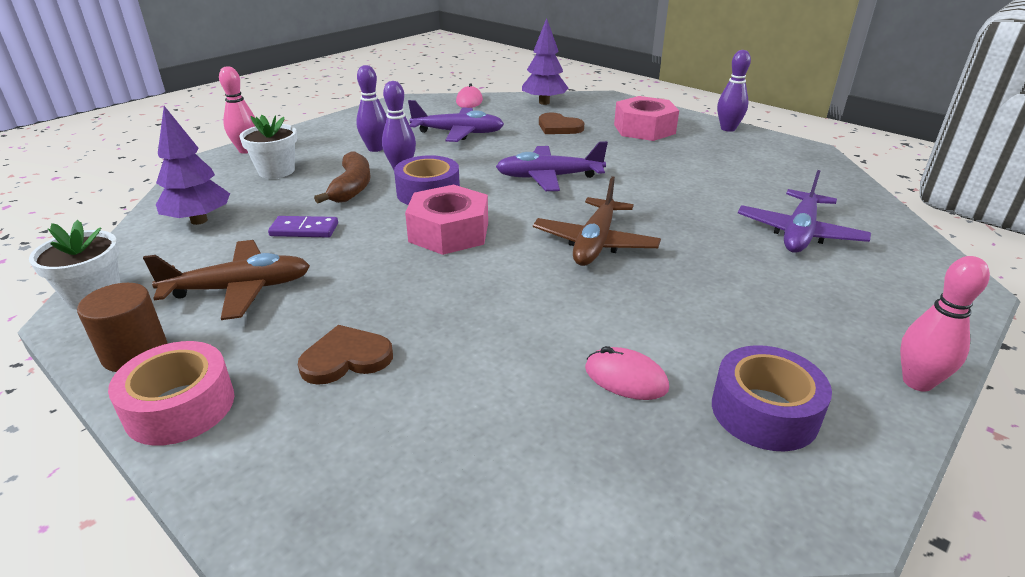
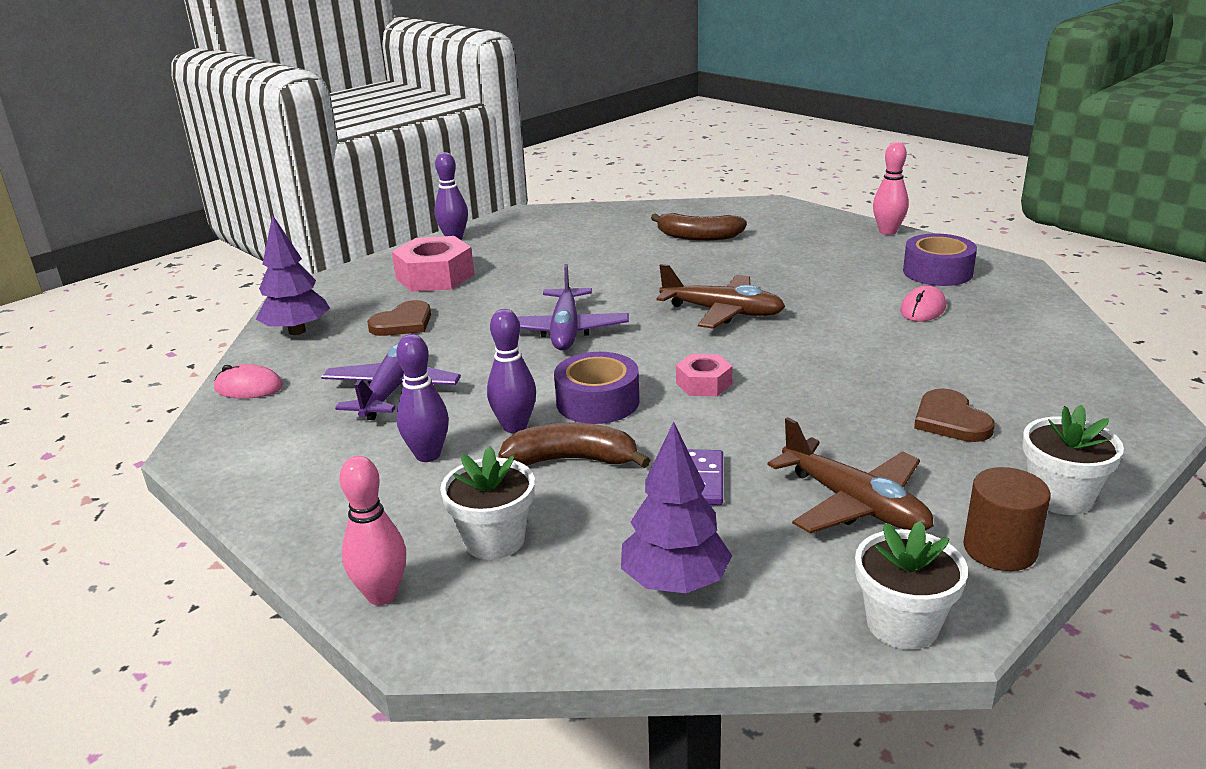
camera: 85 degrees left, 5 degrees down
(180, 406) = (1060, 497): pink tape -> white flower pot
(239, 289) = (854, 504): brown plane -> brown plane turned 150 degrees clockwise
(449, 232) = (703, 384): pink nut -> pink nut, size x0.56
(799, 233) = (698, 237): purple plane -> brown banana

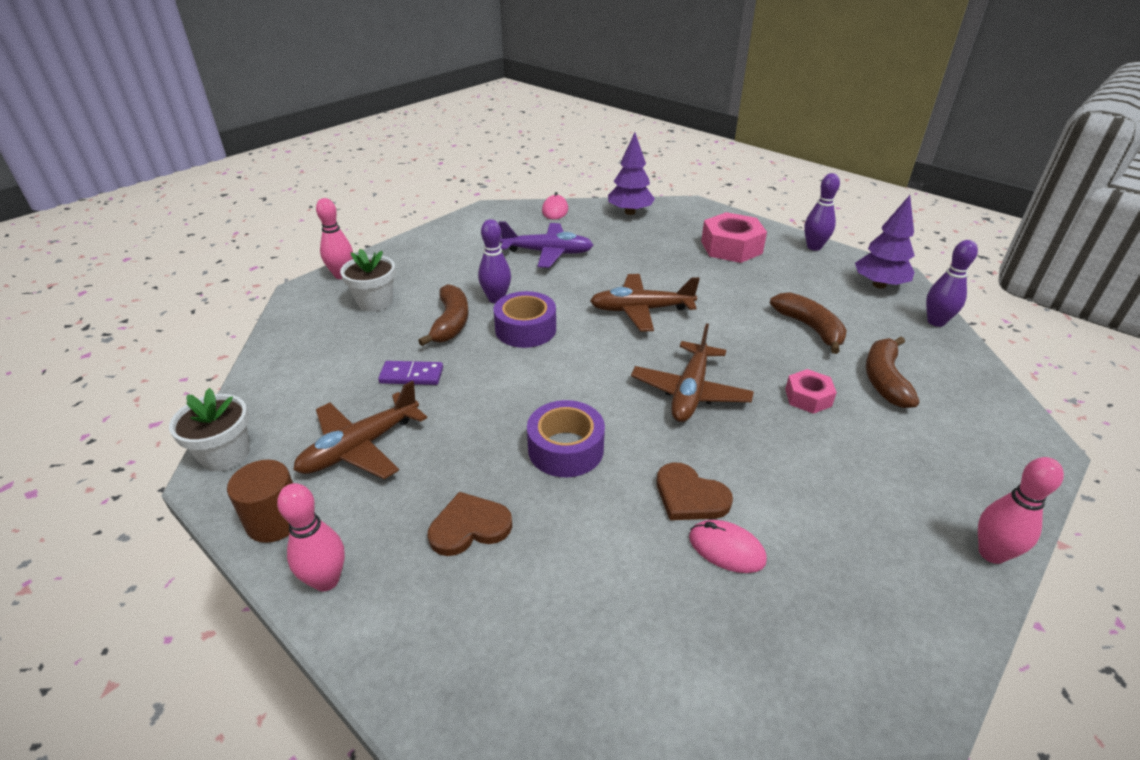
camera: 85 degrees right, 10 degrees up
(403, 323) = (646, 245): brown heart -> brown heart (690, 496)
(428, 455) = (468, 273): purple bowling pin -> purple bowling pin (936, 322)
(565, 331) = (641, 310): purple plane -> brown plane
(615, 255) = (810, 328): none -> brown banana
(675, 583) = (309, 364): purple tree -> purple tree (879, 285)
(703, 384) = (550, 378): pink nut -> pink nut (808, 397)
(937, 272) = (853, 586): purple tape -> purple tape (565, 449)
(1060, 497) = (326, 580): white flower pot -> pink bowling pin

